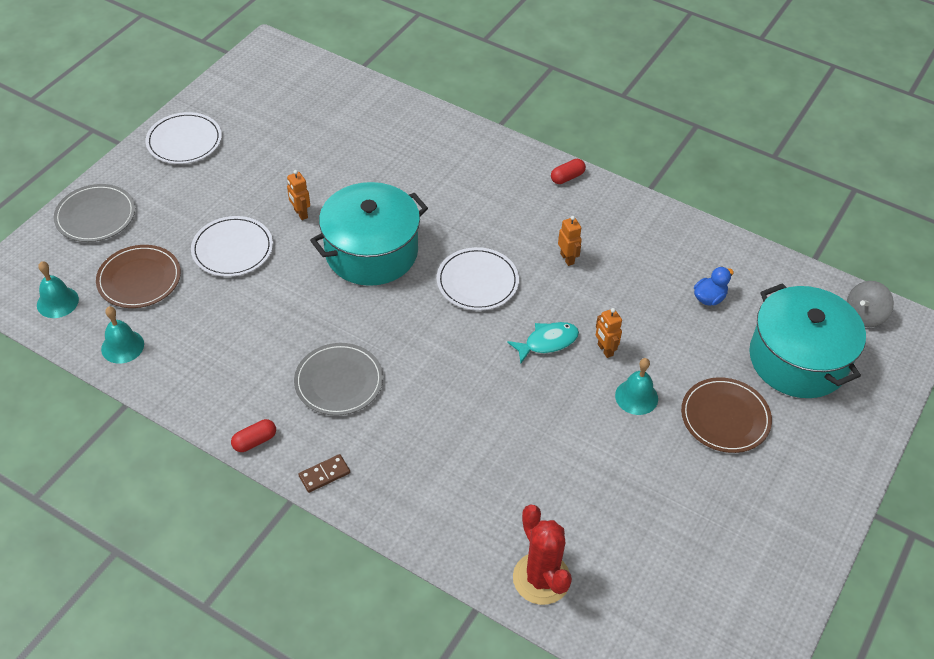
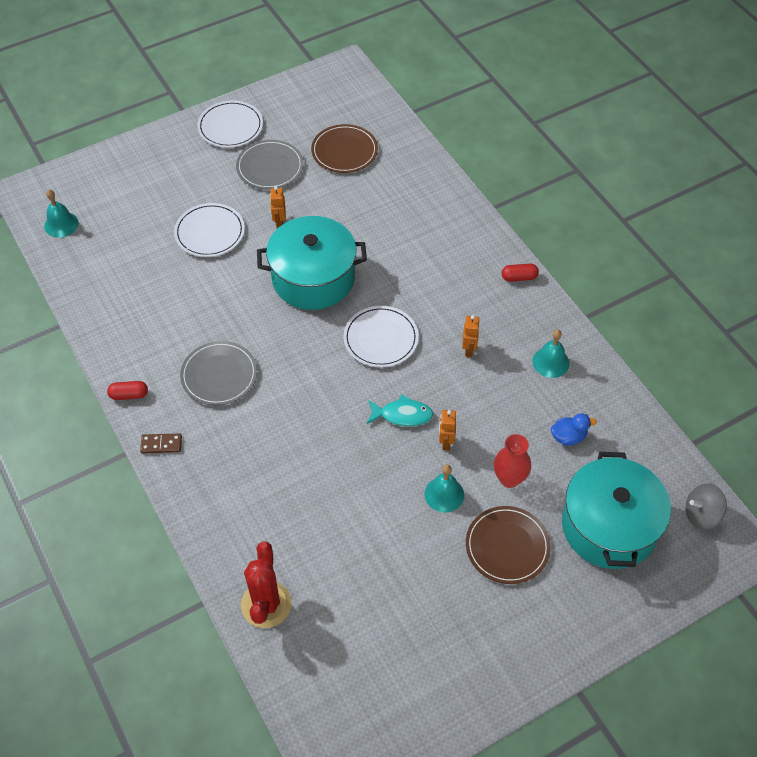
camera: 30 degrees right, 5 degrees up
(95, 216) = (128, 165): grey plate -> grey plate (270, 167)
(122, 346) = (84, 278): turquoise bell -> turquoise bell (550, 362)
(139, 279) = (128, 229): brown plate -> brown plate (344, 151)
(684, 357) = (509, 478): none -> red vase

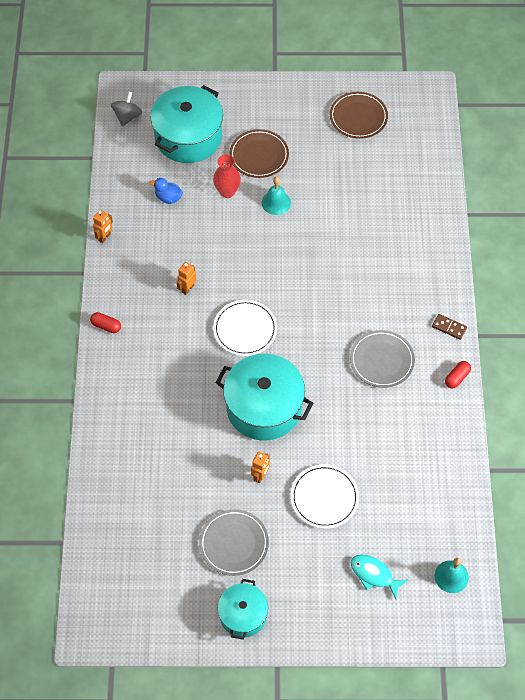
camera: 150 degrees left, 5 degrees up
(129, 395) = (457, 378): red capsule -> red capsule turned 75 degrees counterclockwise
(230, 126) = (243, 615): white plate -> turquoise pot
(266, 604) = (428, 193): red cactus -> none
(344, 151) = (157, 526): brown plate -> brown plate (358, 117)
(402, 415) = (267, 266): turquoise fish -> turquoise fish (374, 575)
(445, 442) = (251, 233): orange robot -> orange robot (104, 237)
(550, 362) = (138, 251): turquoise bell -> none
(701, 514) = (127, 116): grey spinning top -> grey spinning top turned 90 degrees counterclockwise

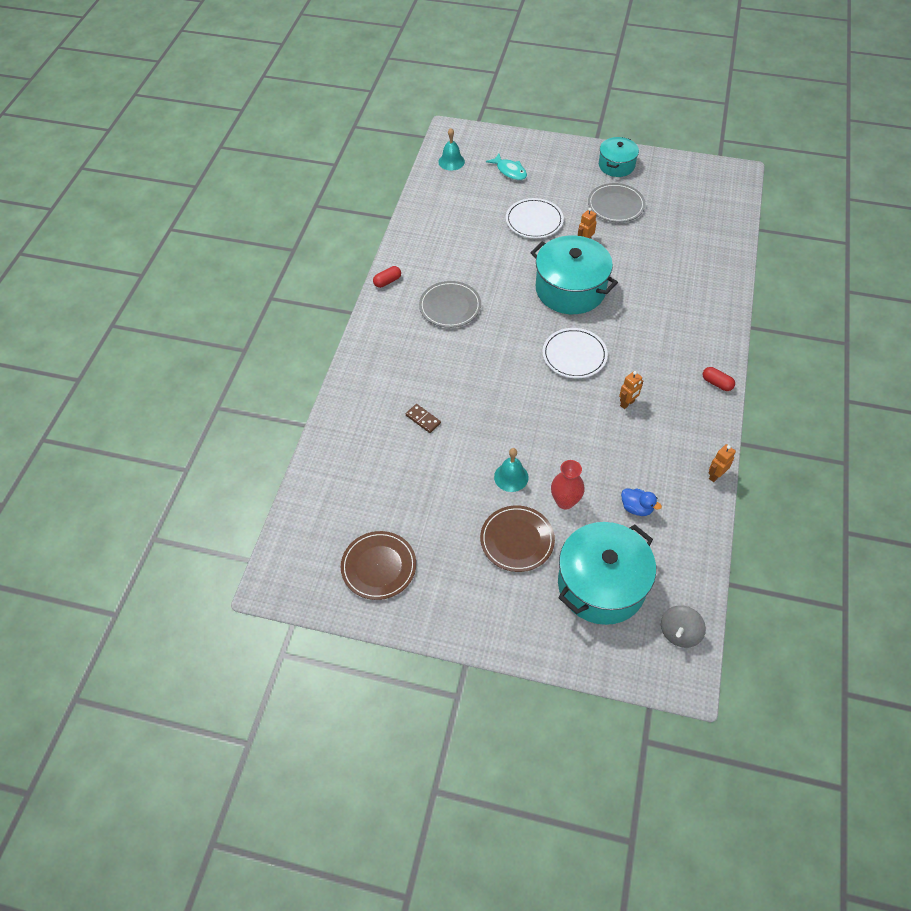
camera: 165 degrees left, 5 degrees down
(449, 327) = (376, 321): brown domino -> brown domino (423, 419)

